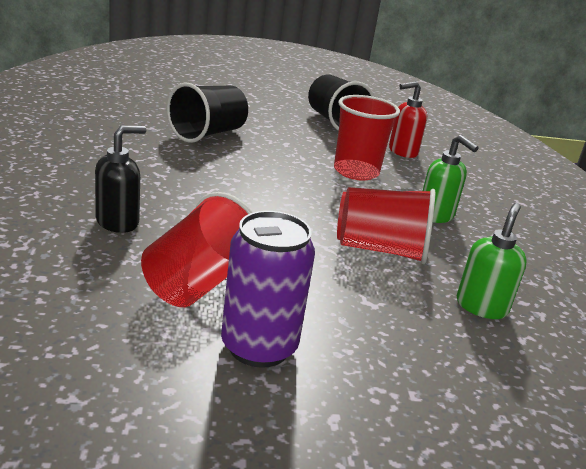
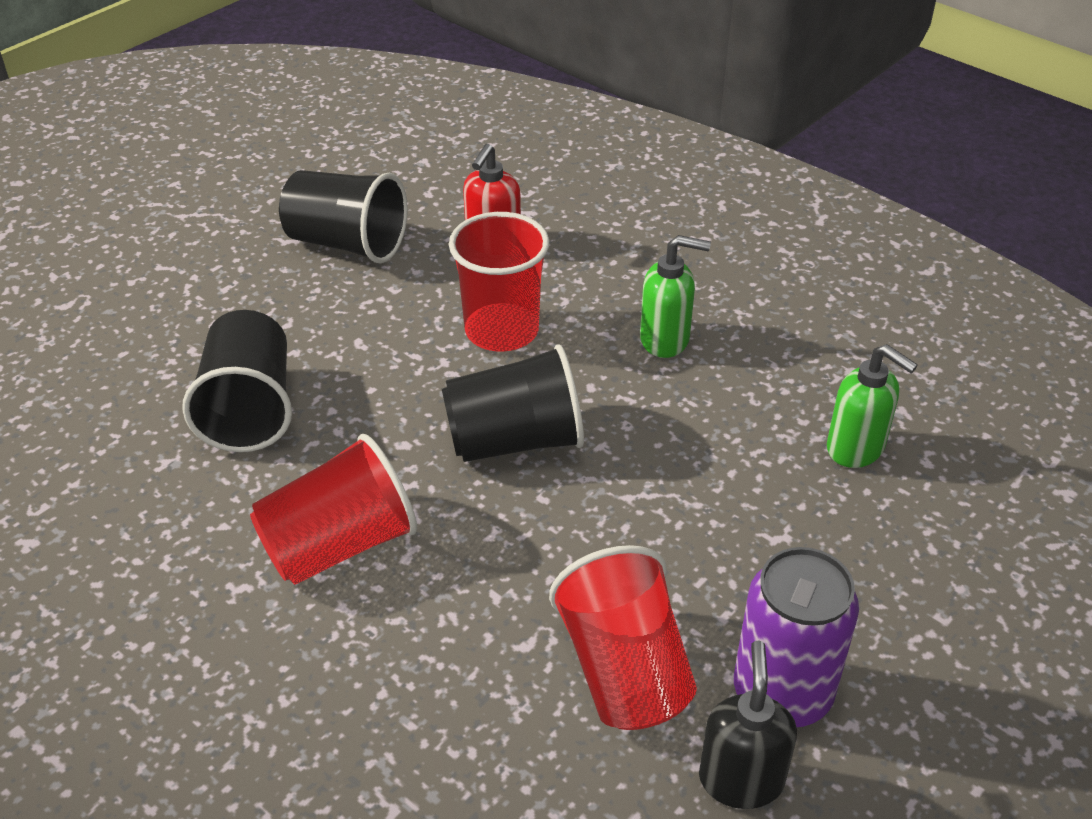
camera: 40 degrees left, 15 degrees up
(118, 222) = (416, 669): black soap dispenser -> black soap dispenser (740, 779)
(296, 198) = (515, 441): none -> black cup
(381, 250) = (691, 448): red cup -> red cup (339, 545)
(481, 306) = (856, 448): green soap dispenser -> green soap dispenser turned 150 degrees clockwise

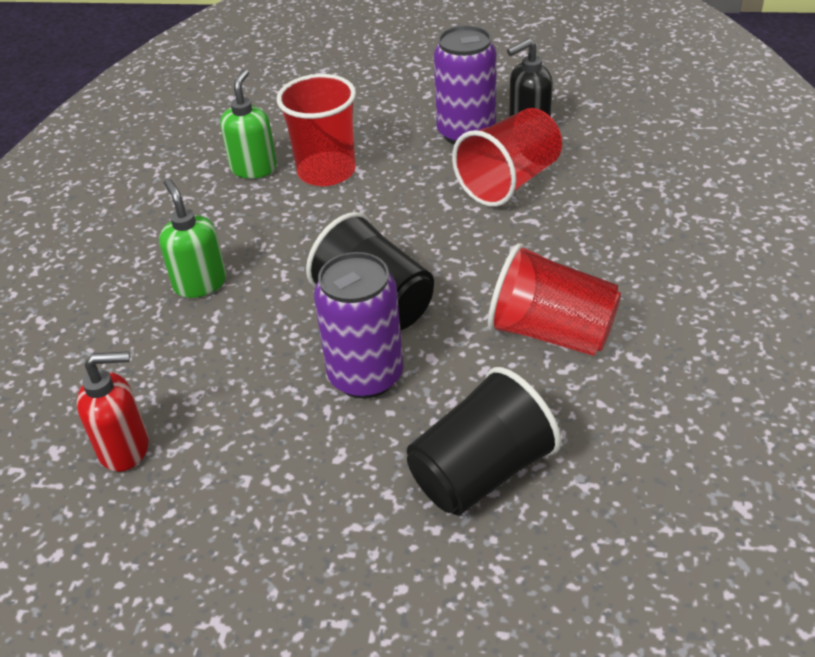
camera: 120 degrees left, 0 degrees up
(347, 243) = (194, 565): black cup -> none
(427, 393) = (366, 376): none -> purple can
(501, 330) = (254, 374): red cup -> red cup (326, 171)

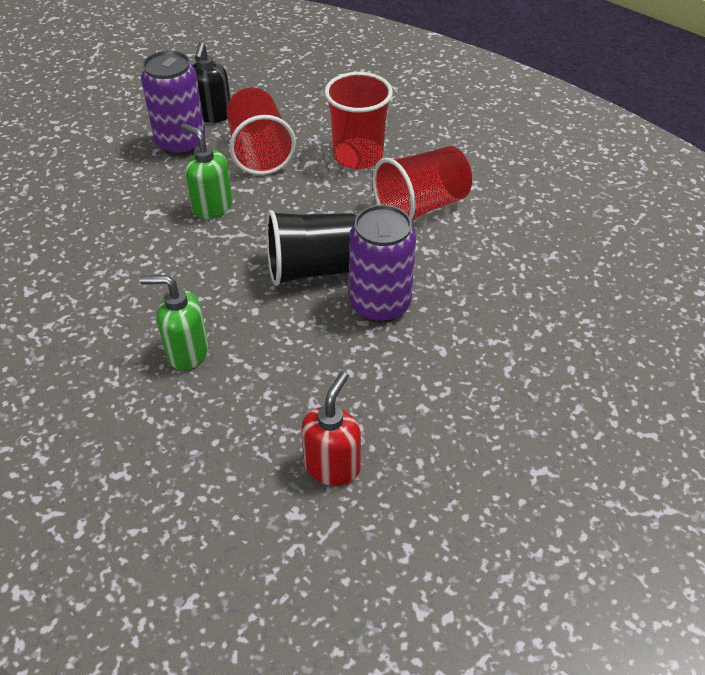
camera: 60 degrees left, 5 degrees up
(254, 168) = (76, 264): green soap dispenser -> green soap dispenser (212, 207)
(326, 171) = (134, 227): red cup -> red cup (358, 156)
(481, 473) = (509, 292): black cup -> none

